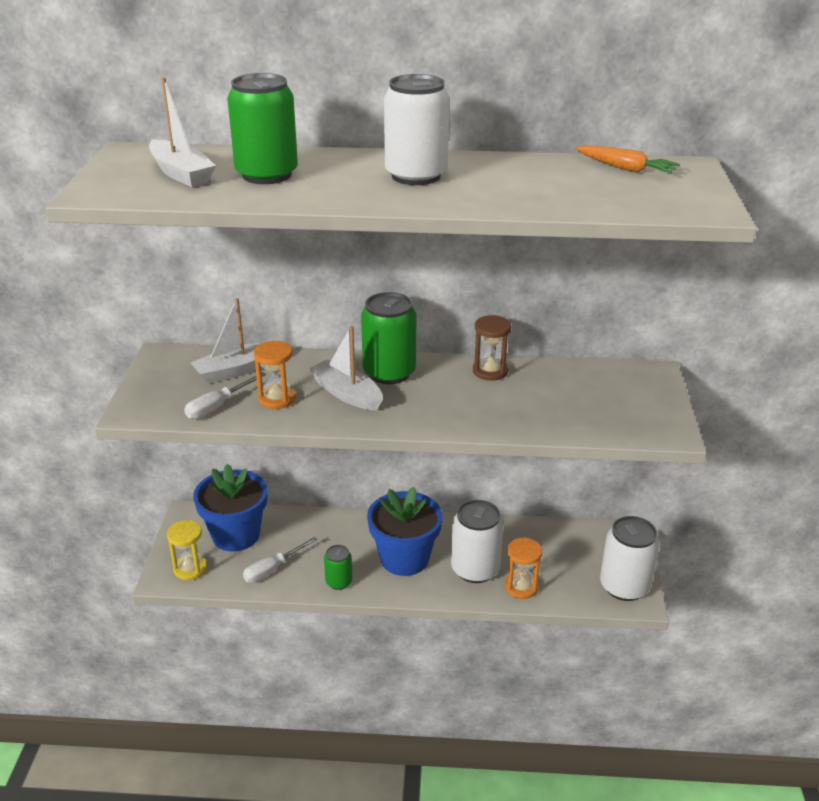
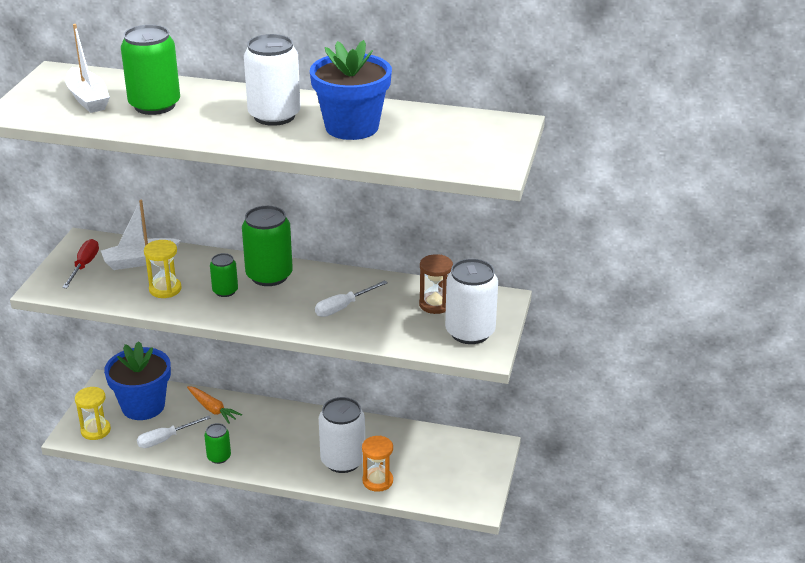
camera: 10 degrees right, 0 degrees up
(172, 382) = (84, 266): none -> red screwdriver
(218, 406) = (114, 290): white screwdriver -> white screwdriver (343, 307)
(277, 399) = (165, 289): orange hourglass -> yellow hourglass
(347, 394) = (225, 291): white boat -> green can
(404, 558) = (283, 444): blue flower pot -> blue flower pot (352, 127)
(490, 371) = (357, 283): brown hourglass -> brown hourglass (435, 304)
(624, 586) = (471, 492): white can -> white can (470, 332)
(625, 168) = (454, 122): orange carrot -> orange carrot (212, 409)

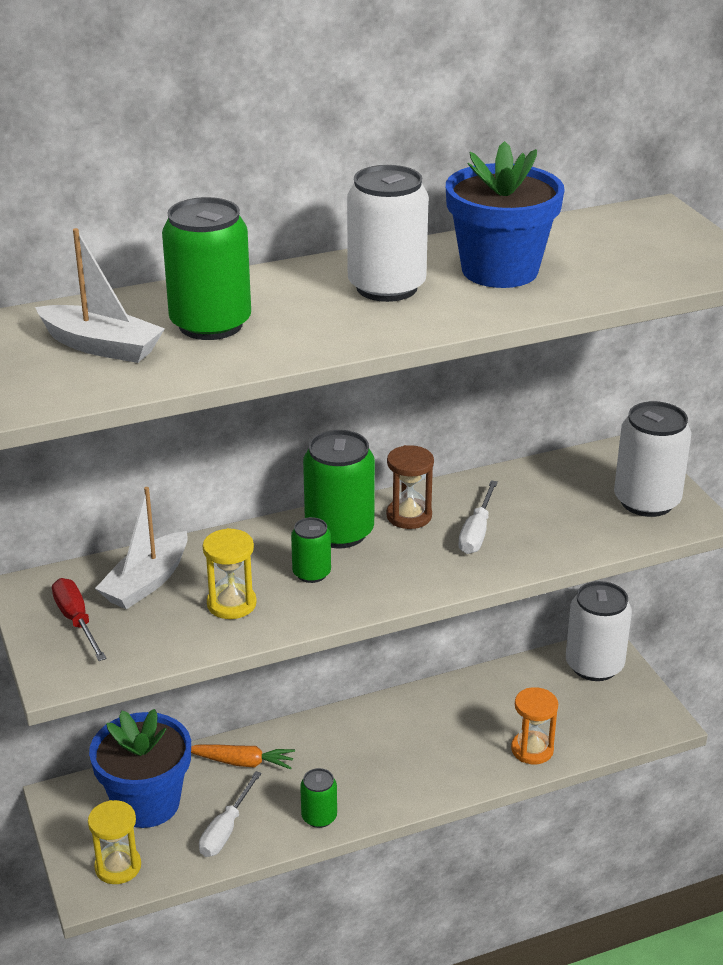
camera: 35 degrees left, 0 degrees up
(343, 460) = (468, 746): white can -> white can (594, 665)
(435, 304) = (570, 486): brown hourglass -> brown hourglass (409, 516)

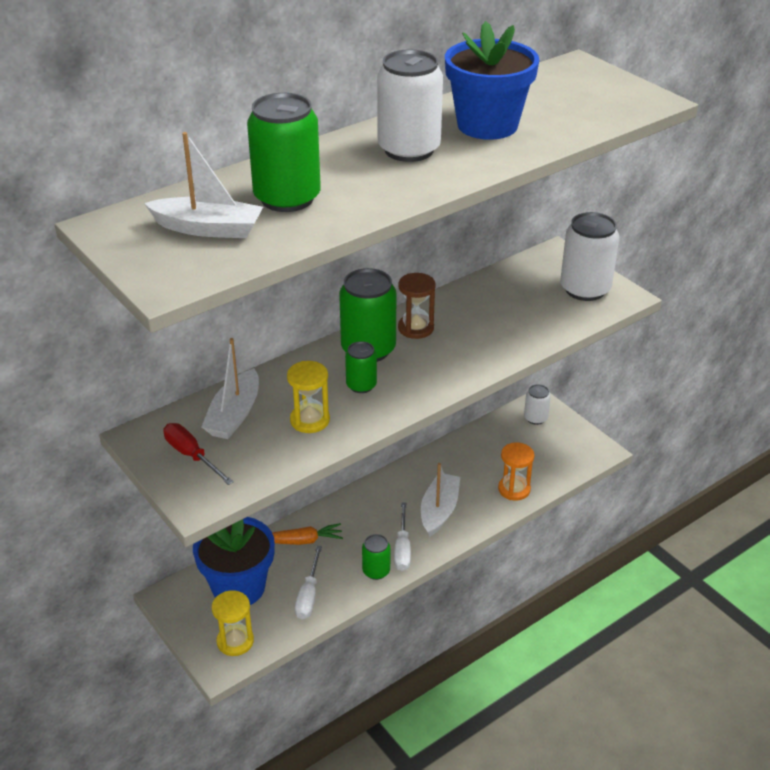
camera: 15 degrees left, 5 degrees up
(426, 758) = (439, 511): none -> white boat
(476, 532) = (472, 333): white screwdriver -> white screwdriver (402, 549)
(594, 665) = (535, 418): white can -> white can, size x0.54

